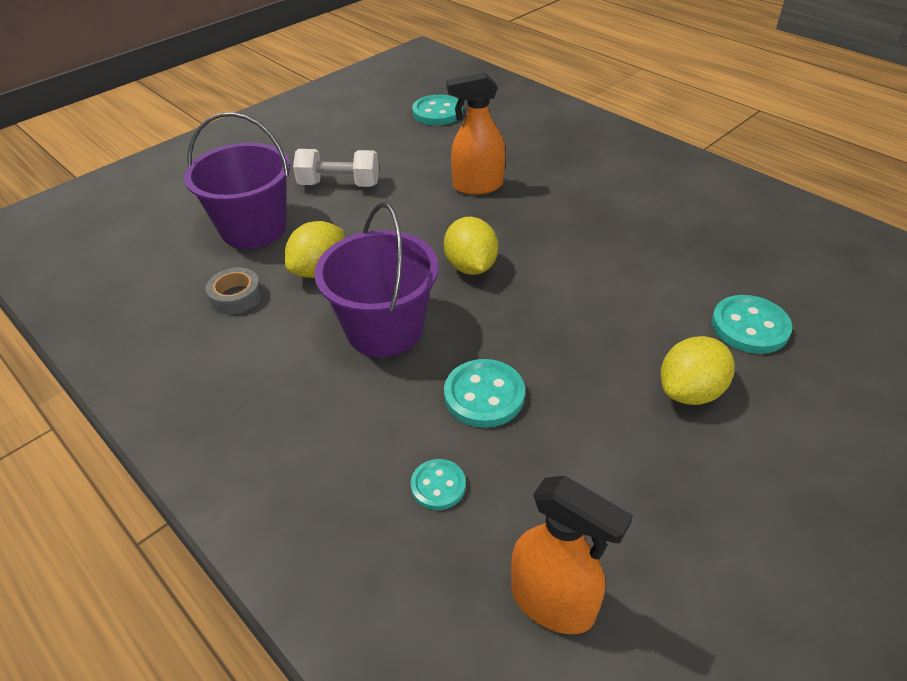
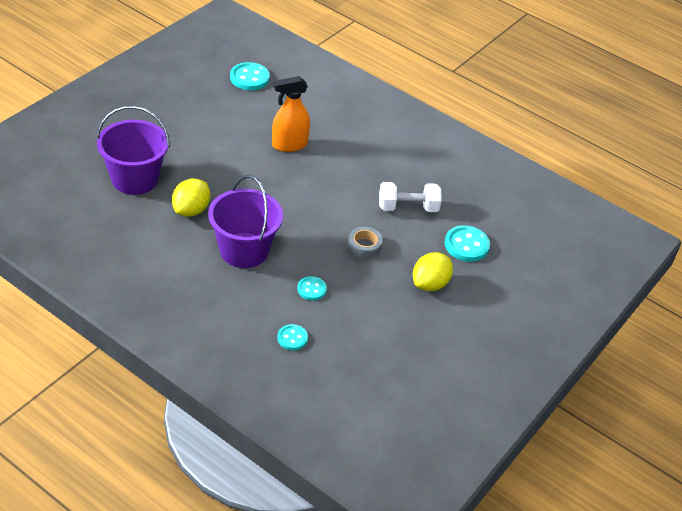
camera: 15 degrees left, 0 degrees up
(236, 296) = (139, 230): grey tape -> grey tape (364, 246)
(339, 184) = (188, 143): white dumbbell -> white dumbbell (408, 207)
(471, 266) = (293, 207): yellow lemon -> none
(484, 395) = (311, 289): turquoise button -> turquoise button, size x0.61
(553, 602) = (358, 389): orange spray bottle -> none

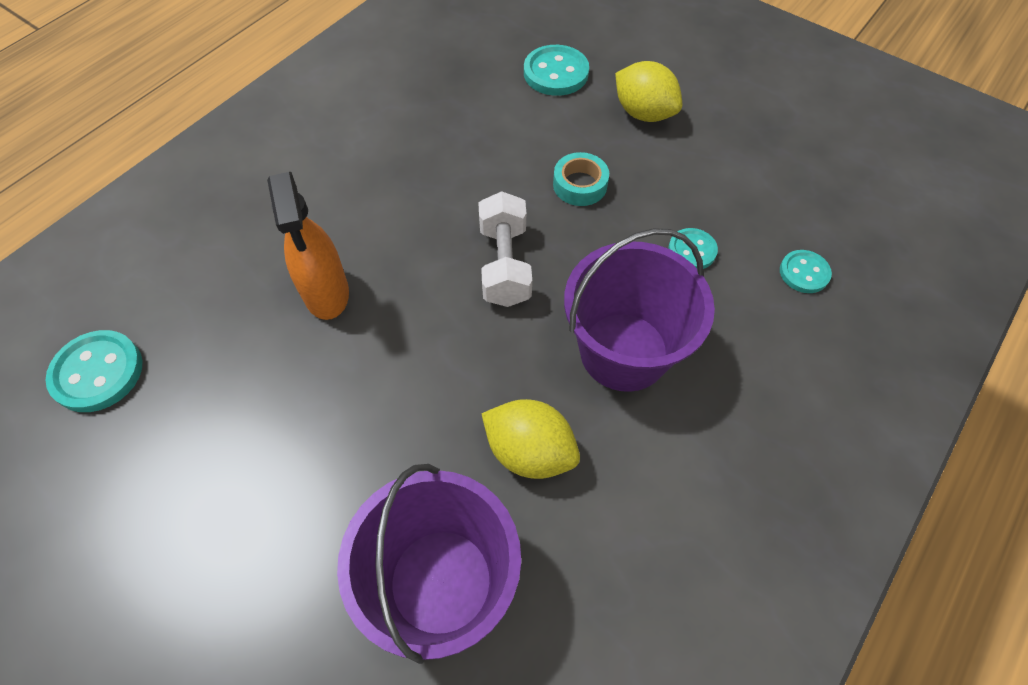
camera: 85 degrees left, 15 degrees up
(364, 246) = (580, 185): grey tape -> turquoise tape
(408, 207) = (484, 132): white dumbbell -> white dumbbell (504, 265)

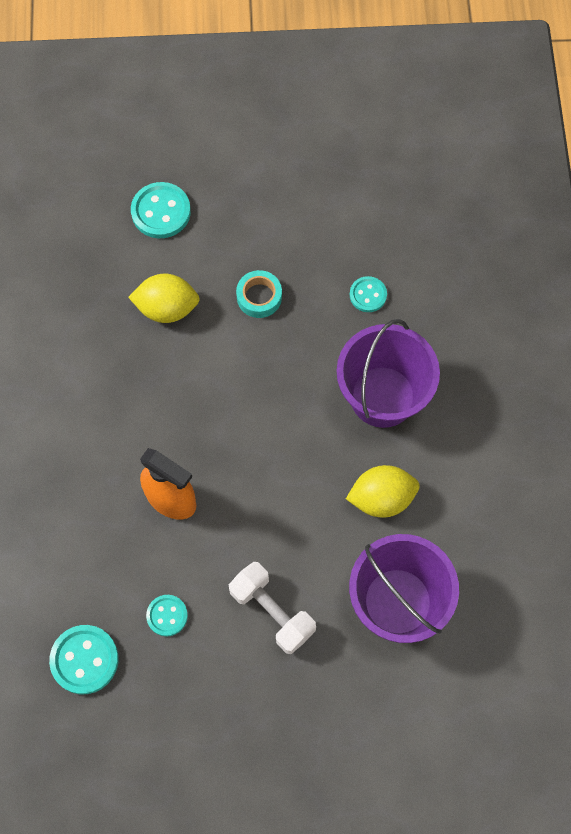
camera: 40 degrees left, 10 degrees up
(504, 265) = (263, 393): white dumbbell -> white dumbbell (272, 611)
(643, 113) = (252, 204): yellow lemon -> yellow lemon (167, 308)
(804, 273) = (444, 262): turquoise button -> turquoise button (167, 615)

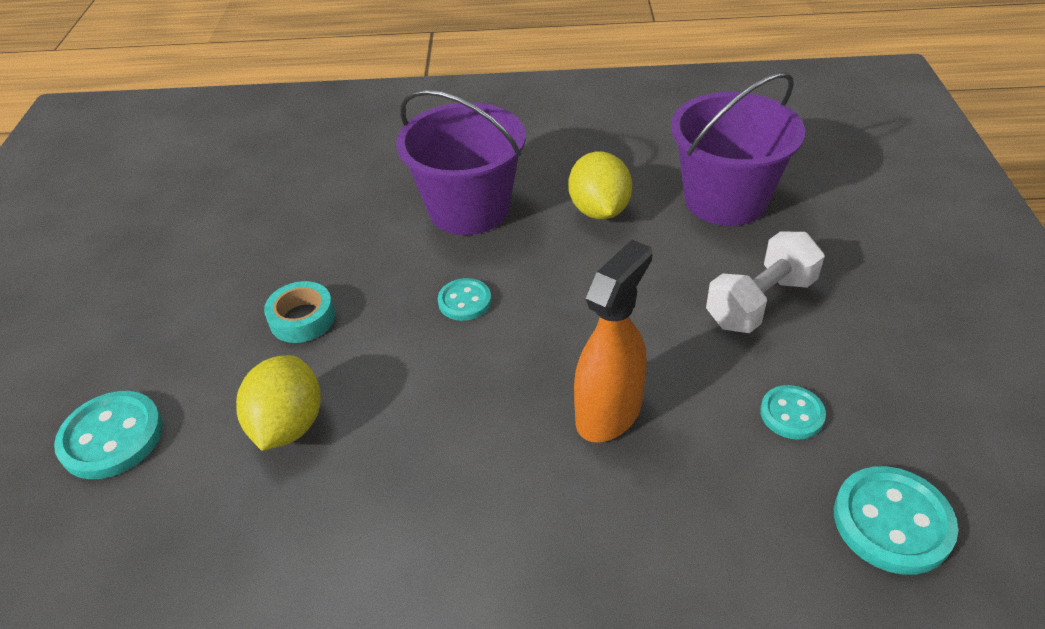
camera: 85 degrees left, 25 degrees down
(368, 295) = (331, 220): turquoise button -> turquoise button (464, 301)

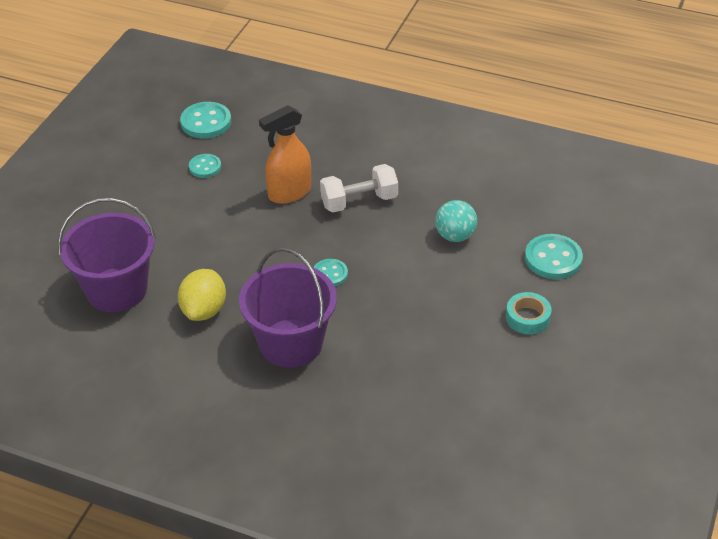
camera: 160 degrees left, 0 degrees up
(288, 425) = (455, 236): yellow lemon -> turquoise ball
(302, 319) = (434, 295): turquoise tape -> turquoise tape (527, 318)
(760, 302) = (165, 219): white dumbbell -> white dumbbell (359, 201)

